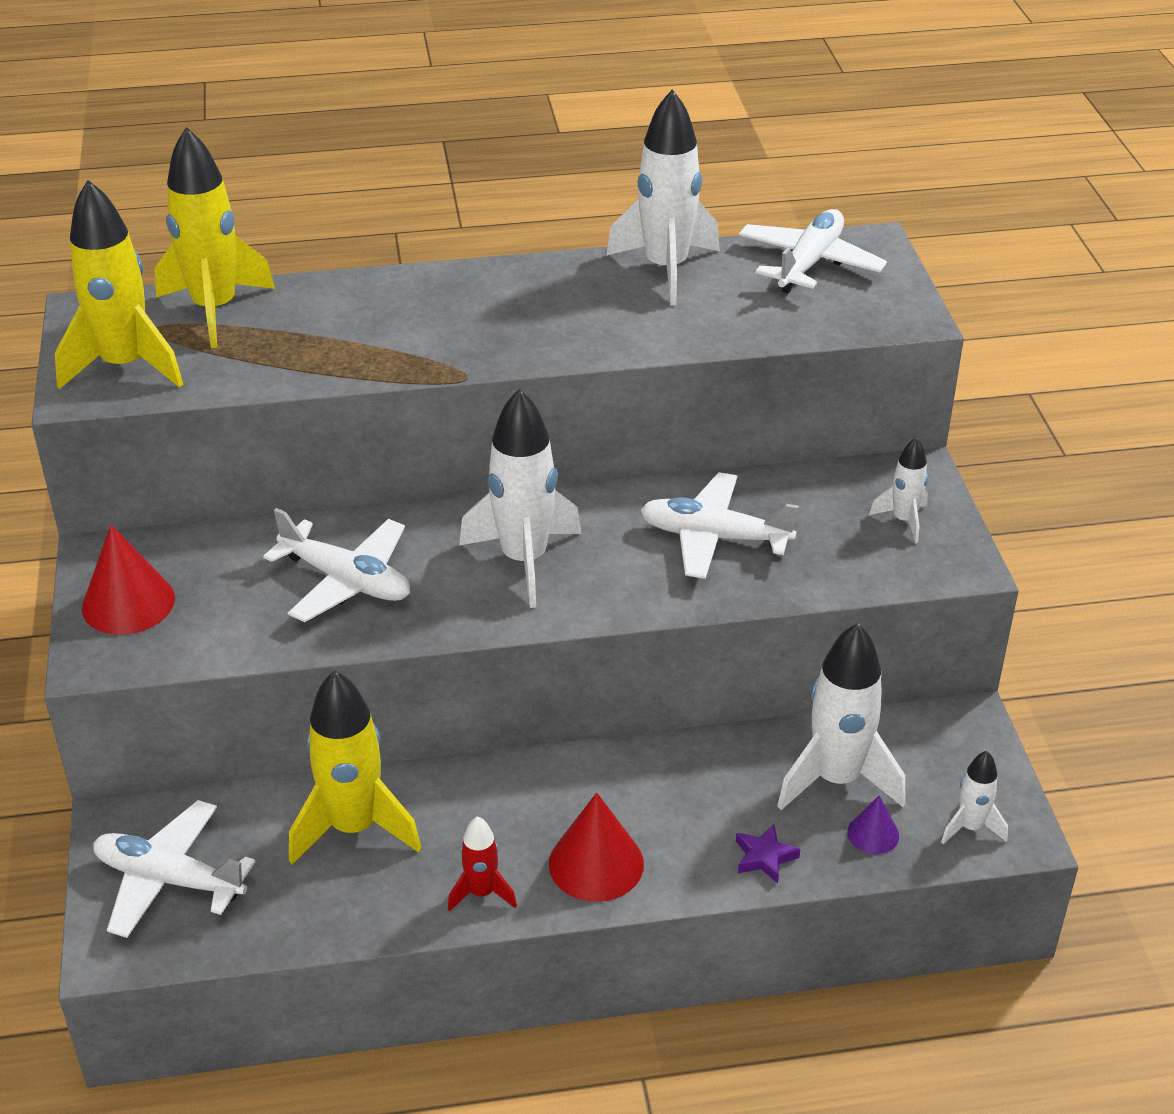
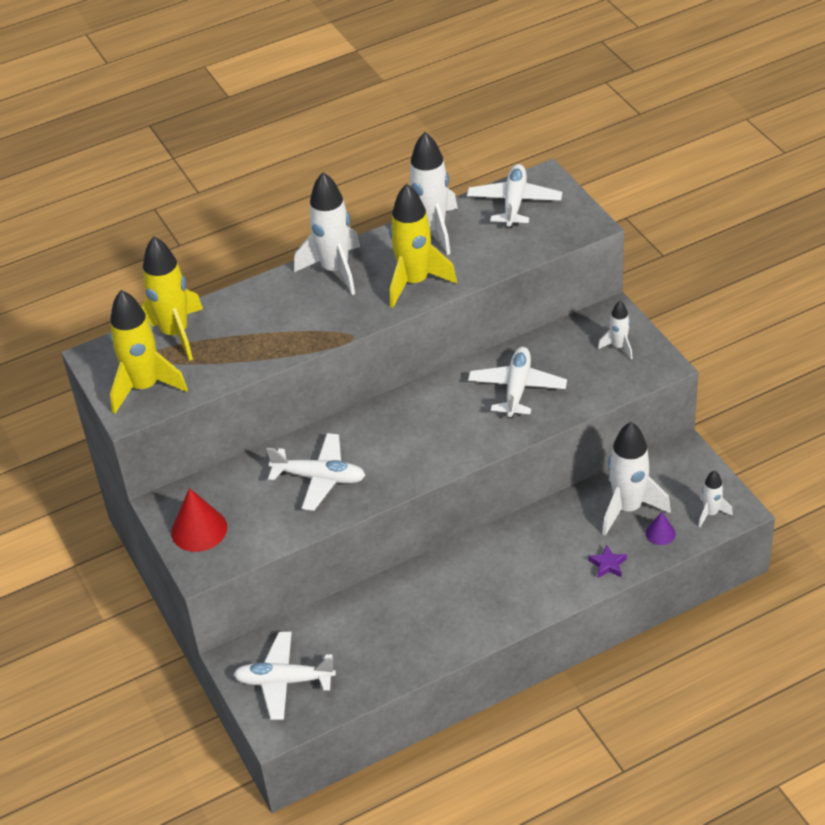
camera: 15 degrees left, 5 degrees up
(354, 827) = (373, 619): yellow rocket -> yellow rocket (415, 282)
(482, 893) = (463, 633): red rocket -> none
(524, 560) = (415, 435): white rocket -> white rocket (335, 270)
(596, 863) = (518, 597): red cone -> none
(714, 537) = (517, 388): white plane -> white plane turned 105 degrees clockwise

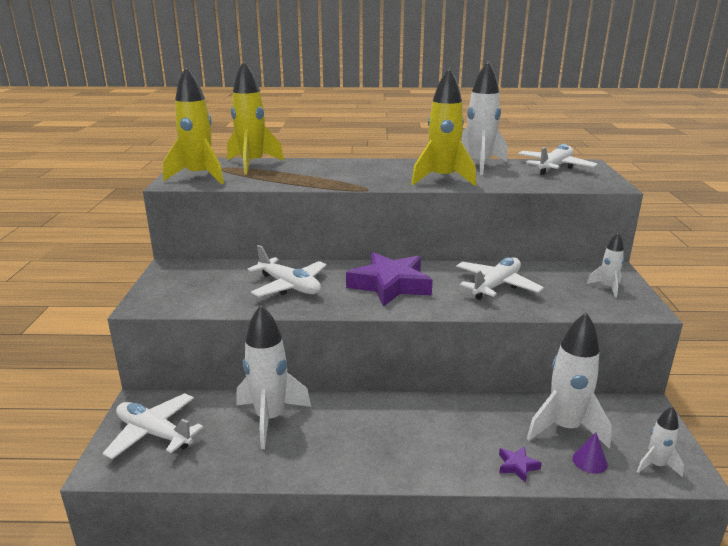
camera: 25 degrees right, 20 degrees down
(199, 529) = (172, 285): red cone -> none
(335, 270) = (390, 165): white rocket -> white rocket (270, 418)
(417, 432) = (390, 285): none -> purple star

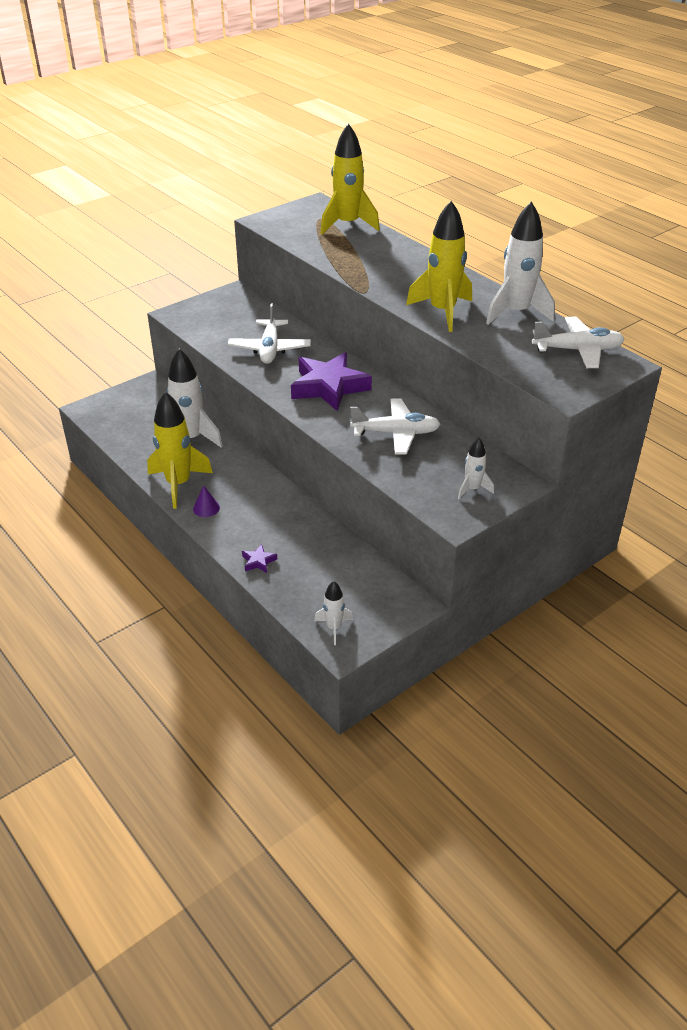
camera: 50 degrees right, 15 degrees up
(154, 433) = (130, 407): white plane -> none
(199, 177) = (288, 222): yellow rocket -> yellow rocket (178, 484)
(565, 428) = (330, 569): white rocket -> none
(589, 461) = (302, 593): purple cone -> purple cone (206, 508)

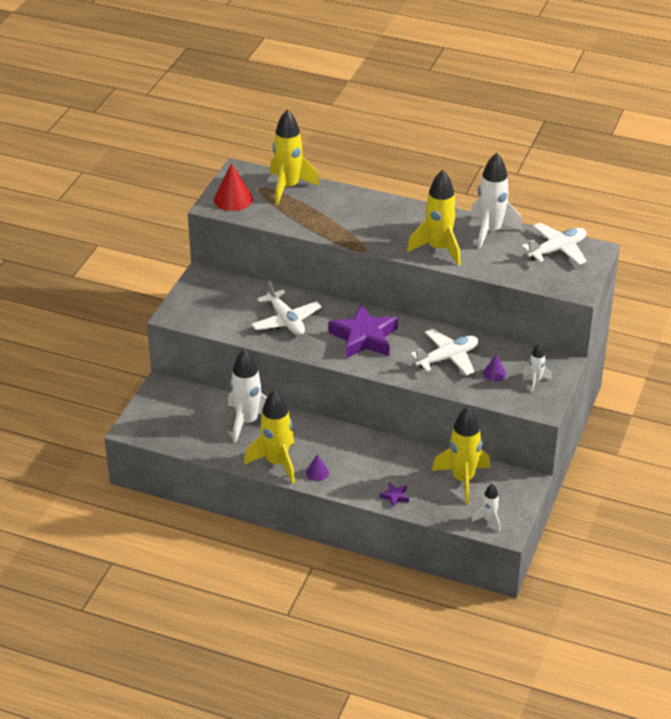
camera: 30 degrees left, 0 degrees up
(285, 220) = (233, 199): none -> red cone
(345, 573) = (463, 480): none -> yellow rocket
(433, 465) = (494, 373): none -> purple cone

